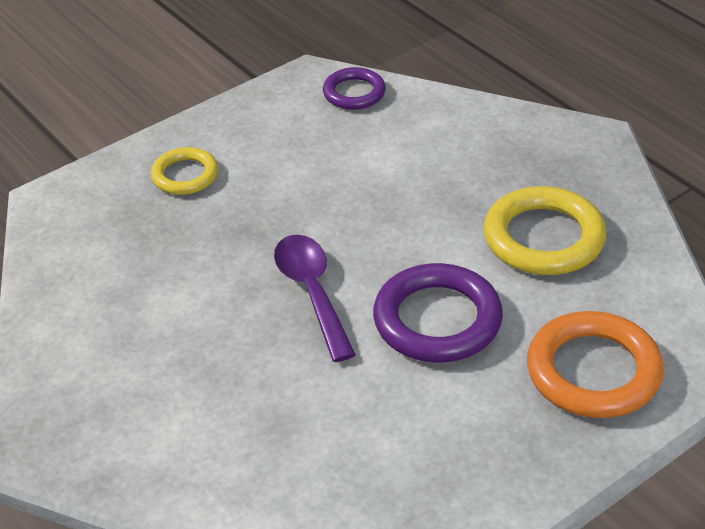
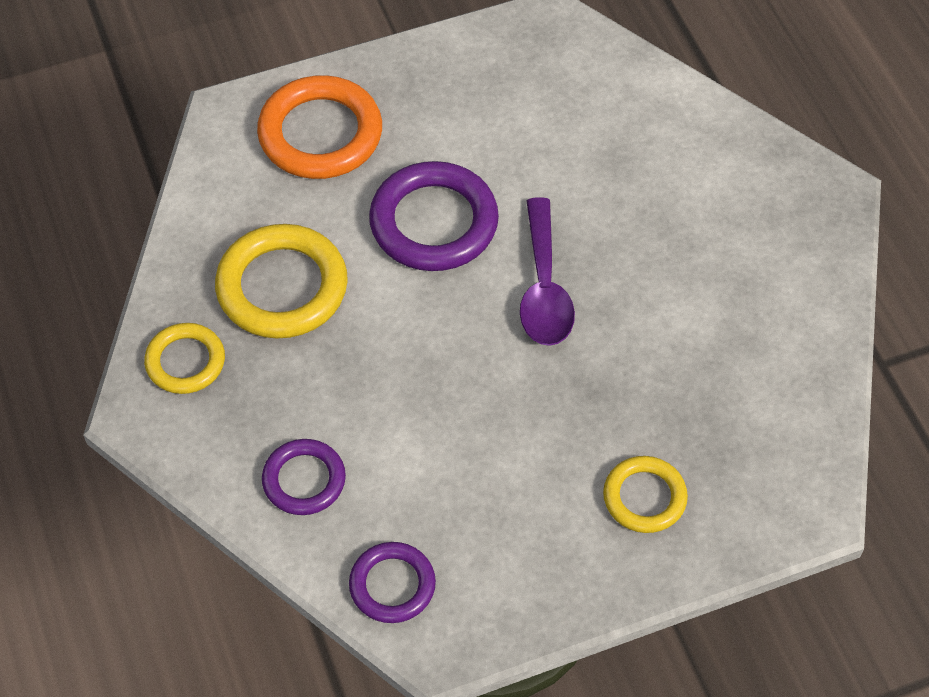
camera: 165 degrees left, 15 degrees up
(447, 128) = (304, 480): none -> purple ring
(586, 172) = (185, 362): none -> yellow ring

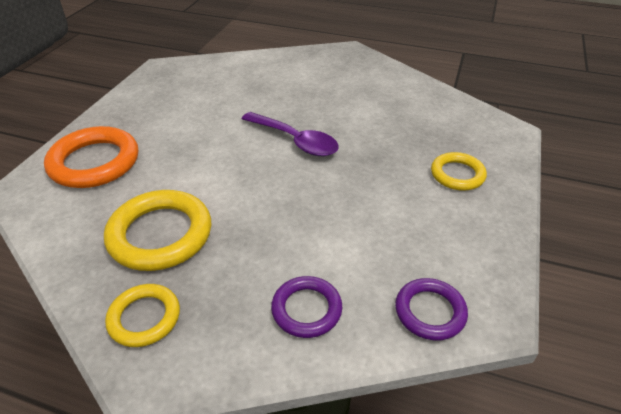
camera: 50 degrees left, 15 degrees down
(434, 222) = (208, 154): purple ring -> none

